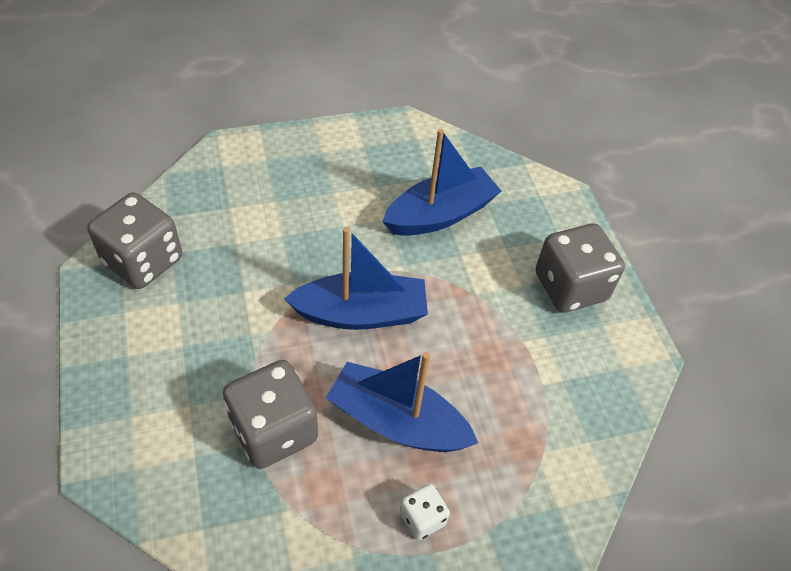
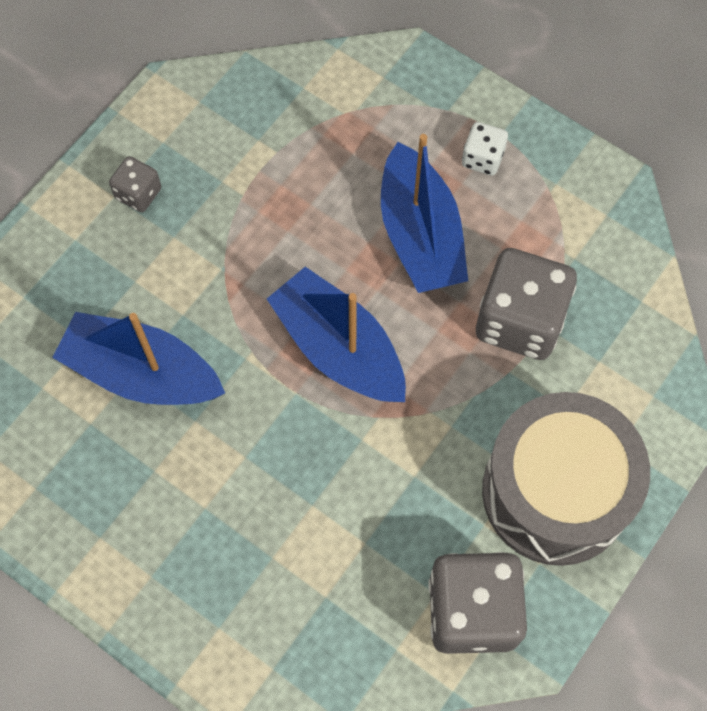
camera: 125 degrees left, 15 degrees up
(150, 354) = (555, 492): none -> grey drum
(570, 287) = (138, 193): grey dice -> grey dice, size x0.50

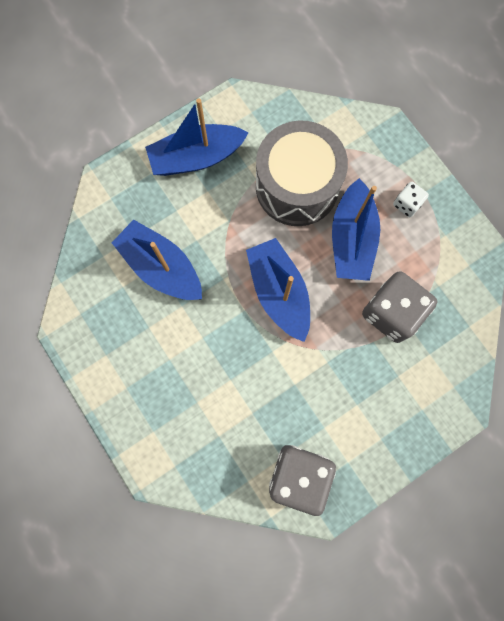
camera: 20 degrees right, 10 degrees up
(138, 193) = (196, 157): grey dice -> blue boat
(555, 492) = (373, 424): grey drum -> grey drum (297, 186)

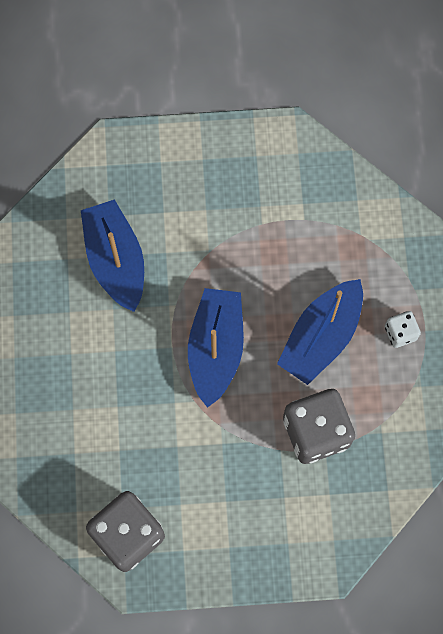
camera: 30 degrees right, 5 degrees down
(196, 157) = (214, 170): blue boat -> none
(297, 186) = (298, 254): grey drum -> none

